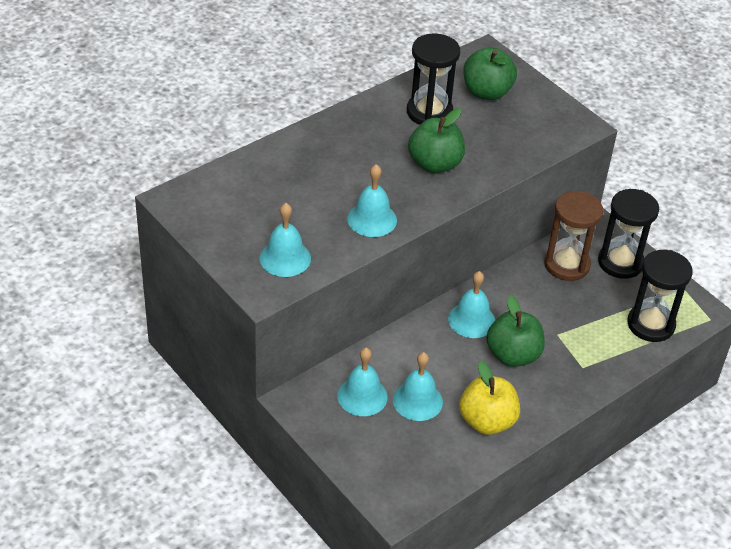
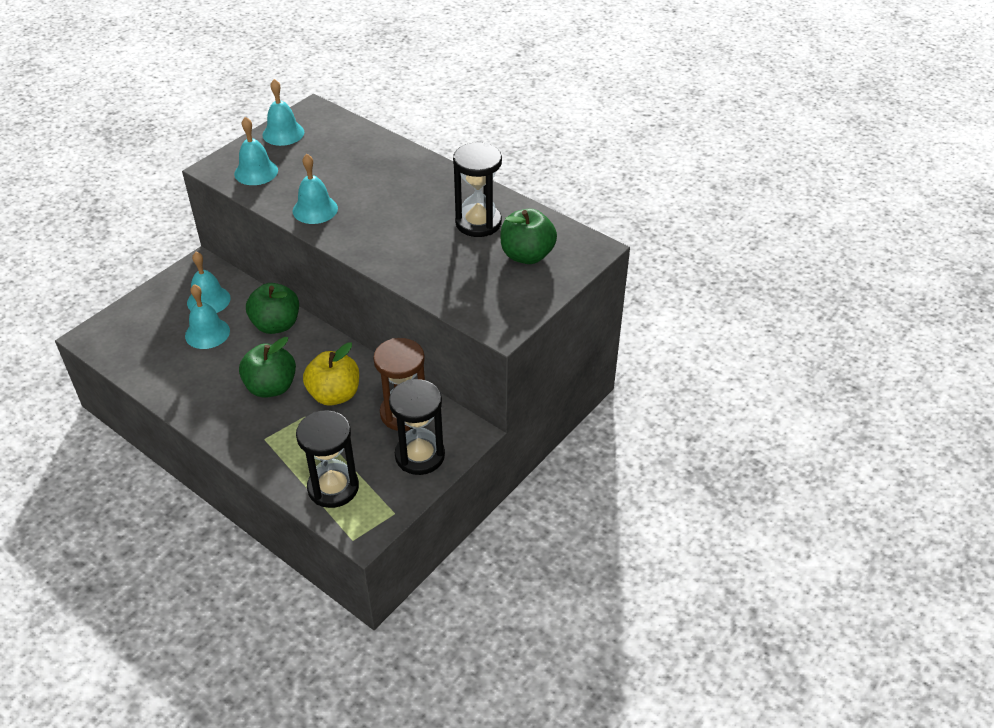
camera: 80 degrees right, 0 degrees up
(435, 164) = (402, 235): green apple -> green apple (276, 325)
(471, 320) = (311, 354): turquoise bell -> turquoise bell (283, 133)
(487, 421) = (188, 379): yellow apple -> yellow apple (334, 394)

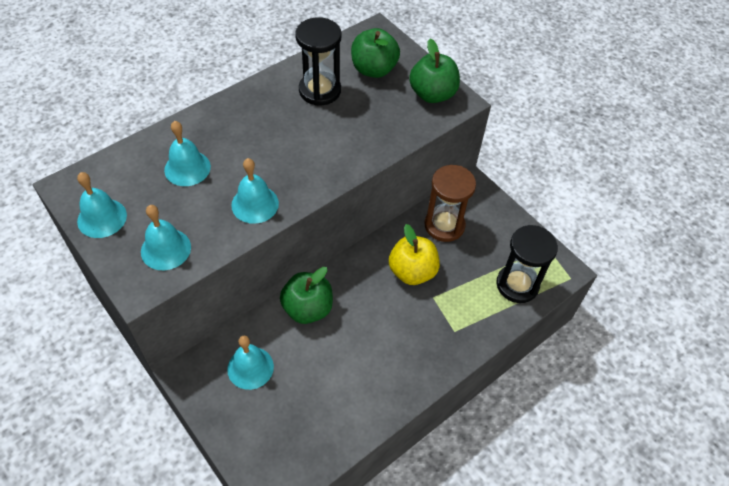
camera: 80 degrees left, 10 degrees up
(207, 333) = (301, 371): turquoise bell -> turquoise bell (187, 168)
(271, 387) = (391, 320): green apple -> green apple (432, 94)
(420, 455) = (492, 222): black hourglass -> none

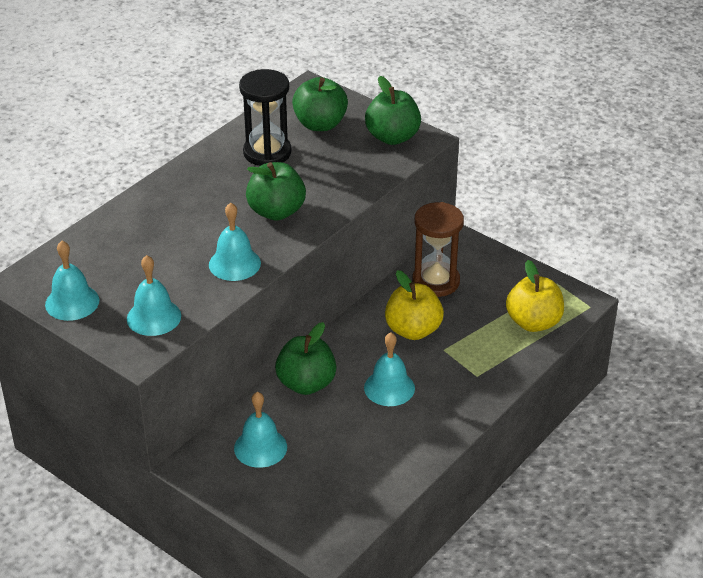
camera: 10 degrees left, 15 degrees down
(187, 168) = (147, 244): turquoise bell -> turquoise bell (389, 388)
(308, 154) = (276, 211): none -> green apple
(517, 285) = (533, 322): black hourglass -> yellow apple

